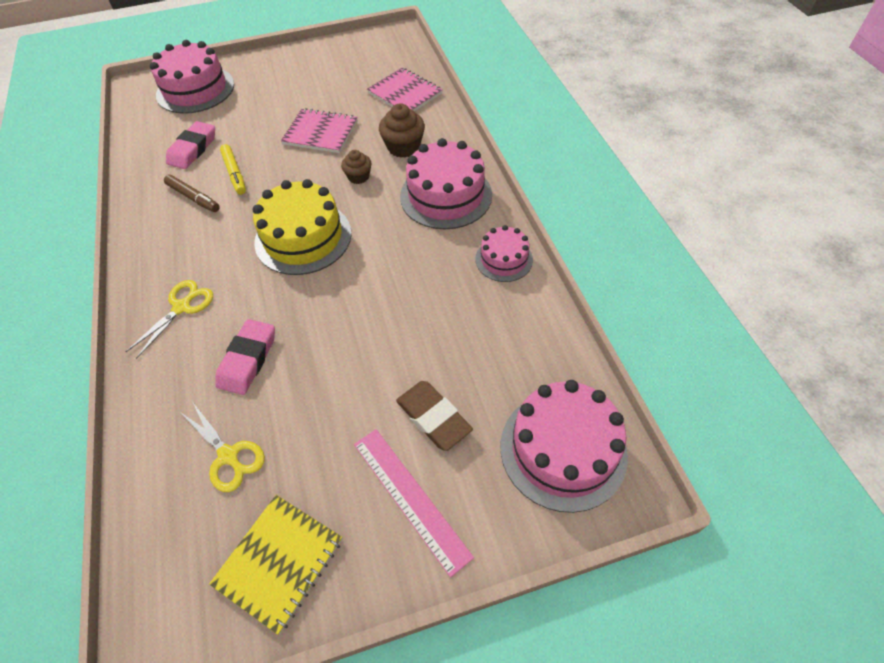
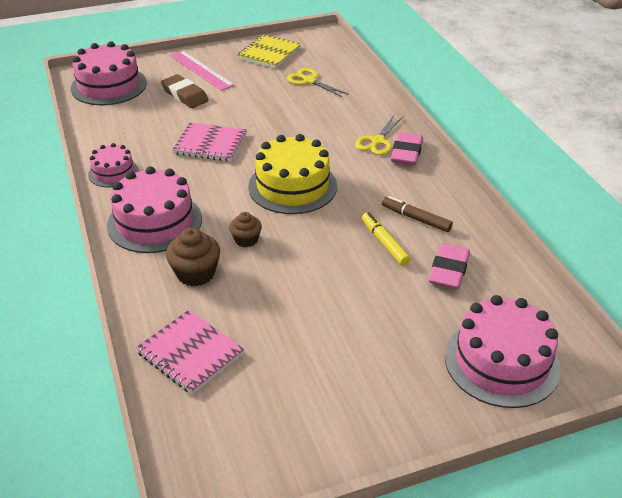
camera: 175 degrees right, 15 degrees down
(248, 359) = (313, 116): pink eraser -> pink eraser (406, 153)
(320, 133) = (299, 292): pink notebook -> pink notebook (210, 144)

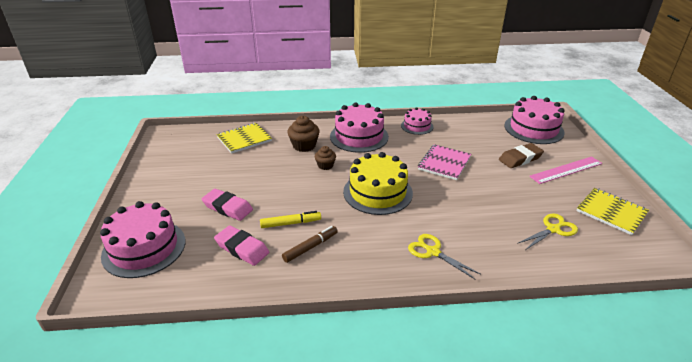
camera: 105 degrees right, 5 degrees down
(190, 353) = (244, 139): pink notebook -> yellow notebook
(406, 153) = (408, 266): pink eraser -> pink eraser (227, 208)

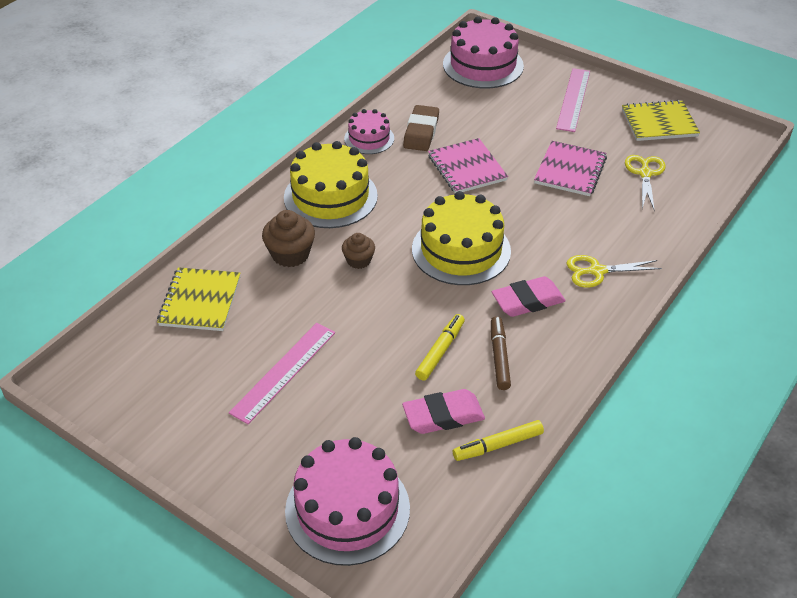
camera: 50 degrees left, 10 degrees up
(222, 182) = (283, 371): none -> pink ruler
(227, 208) = (347, 392): pink eraser -> pink eraser (528, 301)
(238, 282) = (498, 445): none -> yellow marker
(359, 136) = (330, 196): pink cake -> yellow cake
(503, 198) = (570, 170): none -> pink notebook
(520, 159) = (521, 113): brown eraser -> brown eraser (421, 132)

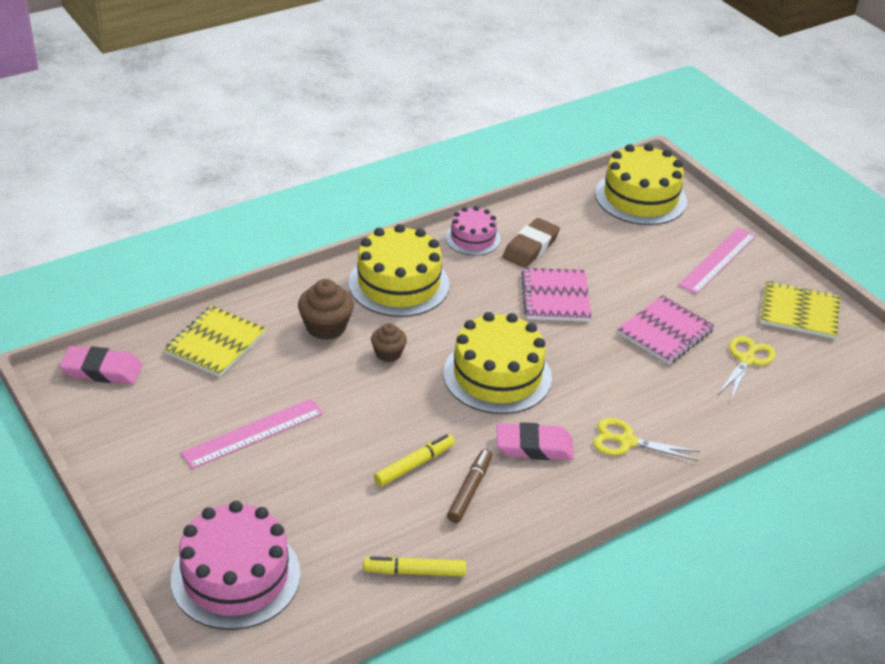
camera: 20 degrees right, 5 degrees down
(443, 416) = (379, 525): pink eraser -> pink eraser (102, 370)
(483, 65) = (640, 197): pink cake -> yellow cake

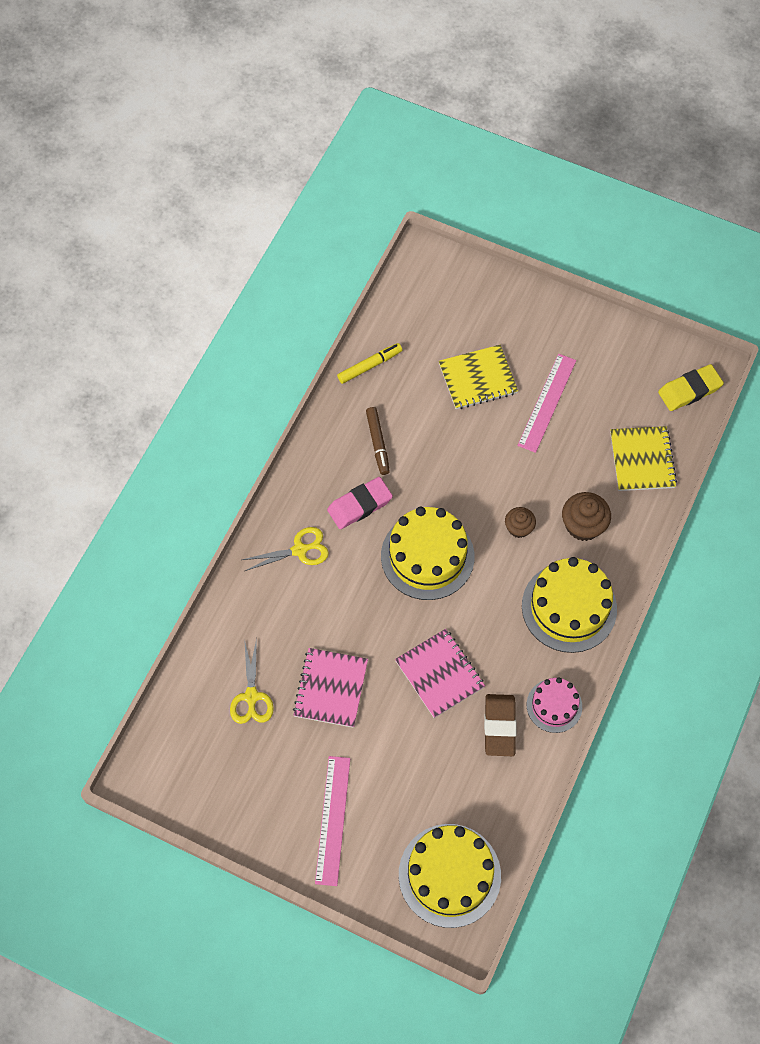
camera: 150 degrees right, 25 degrees up
(102, 370) = (689, 390): pink eraser -> yellow eraser
(235, 576) = (467, 303): pink cake -> none
(414, 465) = (427, 441): yellow marker -> none
(799, 312) = (232, 790): yellow notebook -> yellow notebook (477, 378)

